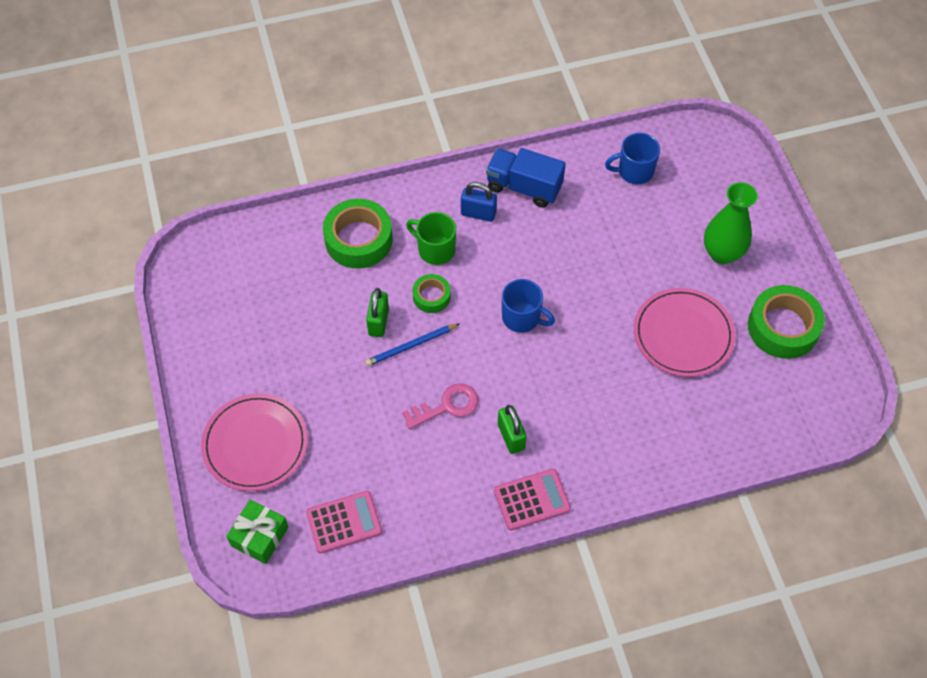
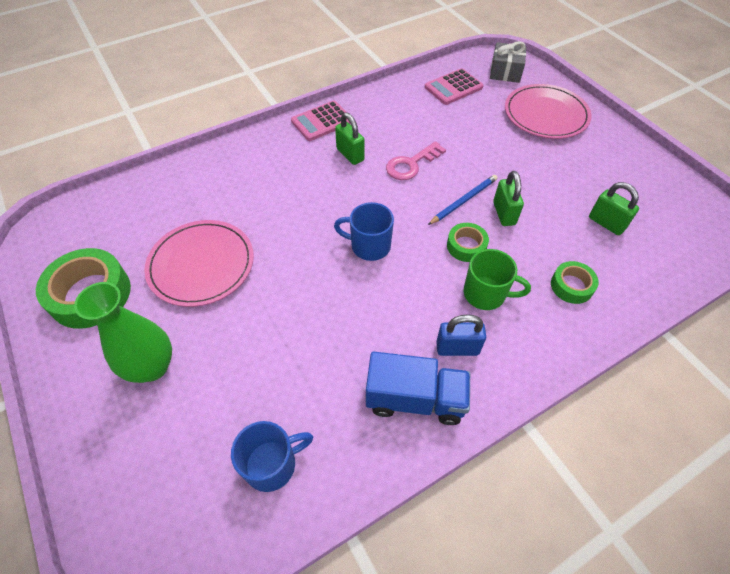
camera: 165 degrees right, 5 degrees down
(259, 536) = (505, 72): green gift -> grey gift
(287, 289) = (606, 223): none -> green padlock
(358, 239) = (571, 286): green tape -> green tape, size x0.54

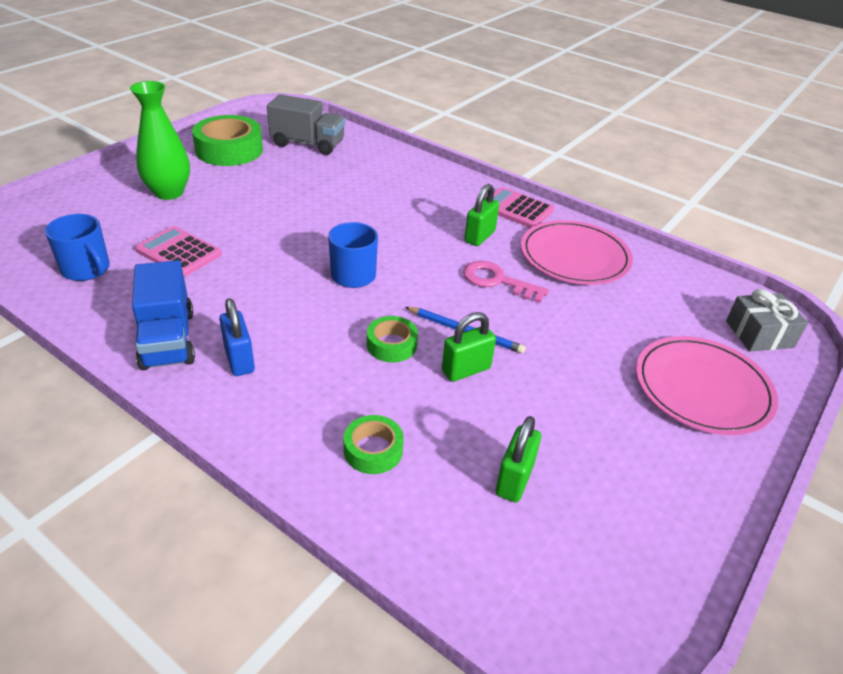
camera: 65 degrees right, 15 degrees down
(124, 224) = (308, 144): none -> grey truck
(201, 265) = (281, 188): pink plate -> pink plate (574, 256)
(453, 87) = (672, 291): pink calculator -> pink calculator (179, 252)
(486, 294) = (325, 371): green mug -> none

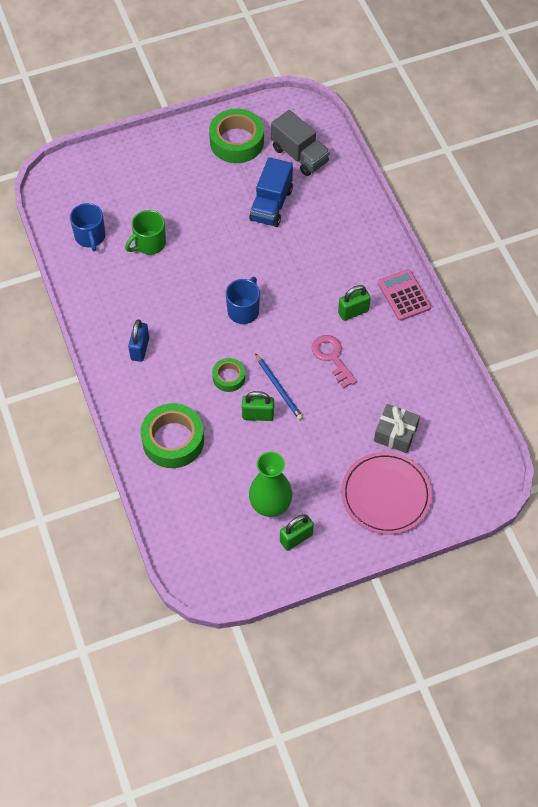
camera: 35 degrees right, 20 degrees up
(168, 340) = (110, 316): blue truck -> blue truck (271, 205)
(169, 192) = (171, 178): green vase -> green vase (270, 505)
(179, 252) = (149, 243): pink calculator -> green mug
(373, 450) = (173, 440): green tape -> green tape, size x1.84
(514, 480) = (230, 492): green padlock -> green padlock (296, 538)
(574, 256) = (405, 359): pink plate -> none
(759, 334) = (466, 479): grey gift -> grey gift (395, 434)

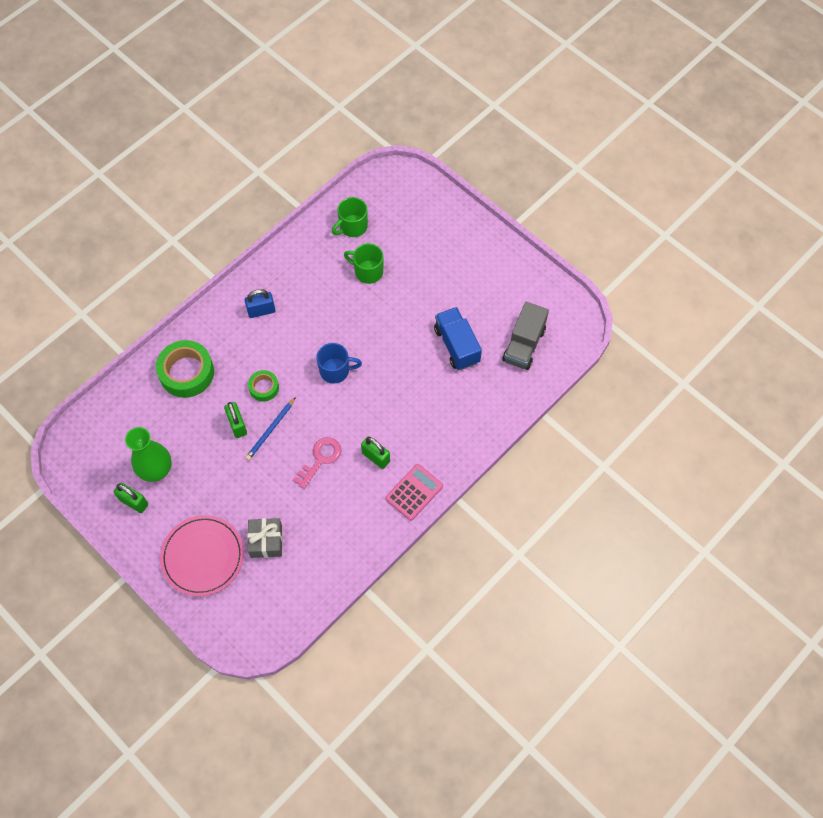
camera: 65 degrees right, 5 degrees up
(90, 237) = (352, 227): blue mug -> green mug
(236, 141) = (511, 289): green tape -> none
(271, 205) = (456, 345): blue truck -> blue truck turned 75 degrees clockwise

